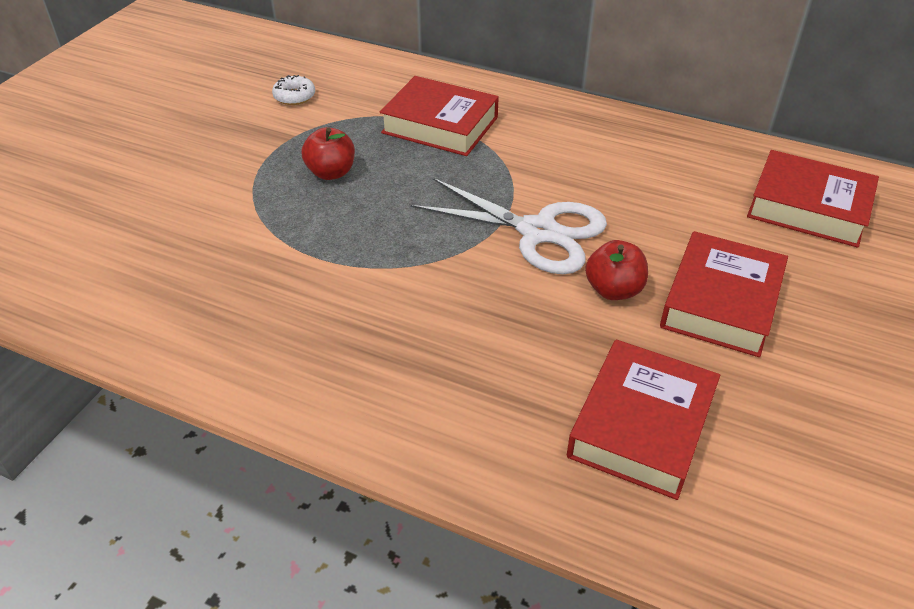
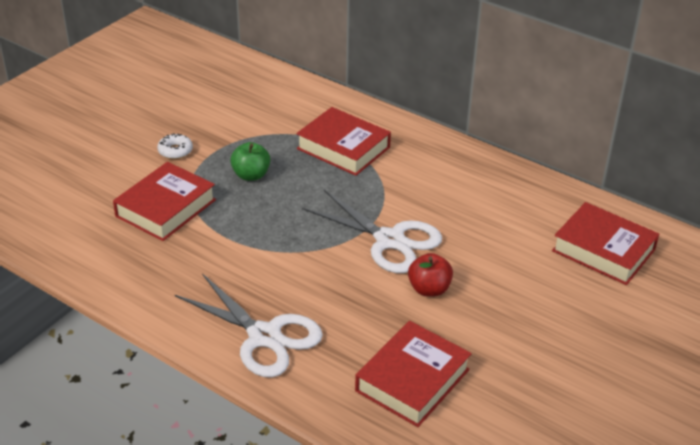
camera: 10 degrees right, 5 degrees down
(294, 96) = (238, 110): white donut -> white donut (175, 151)
(331, 172) = (251, 175): red apple -> green apple
(410, 393) = (264, 336): none -> white scissors
(721, 302) = (503, 309): red book -> red book (166, 208)

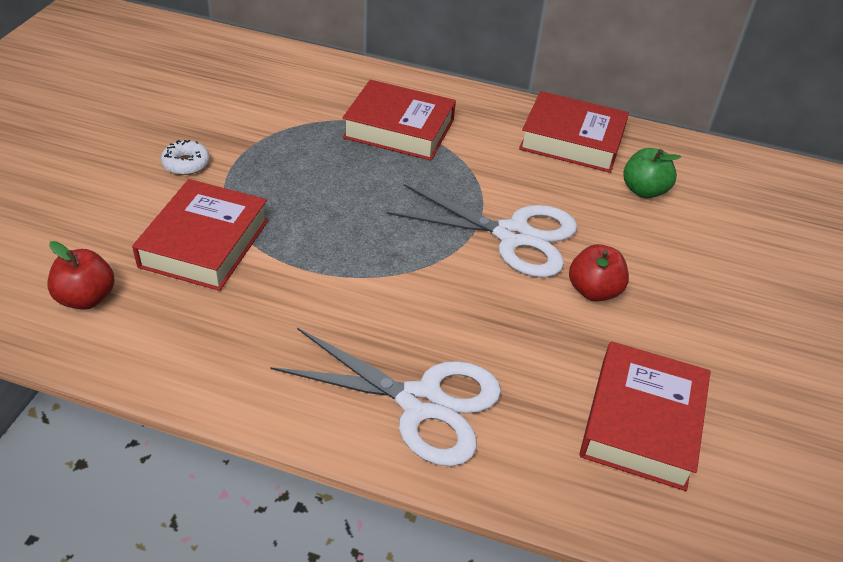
camera: 20 degrees left, 5 degrees up
(76, 230) = (86, 298): none -> red apple
(251, 175) = (300, 180): green apple -> green apple (644, 190)
(603, 250) = (755, 204): red book -> red book (572, 140)

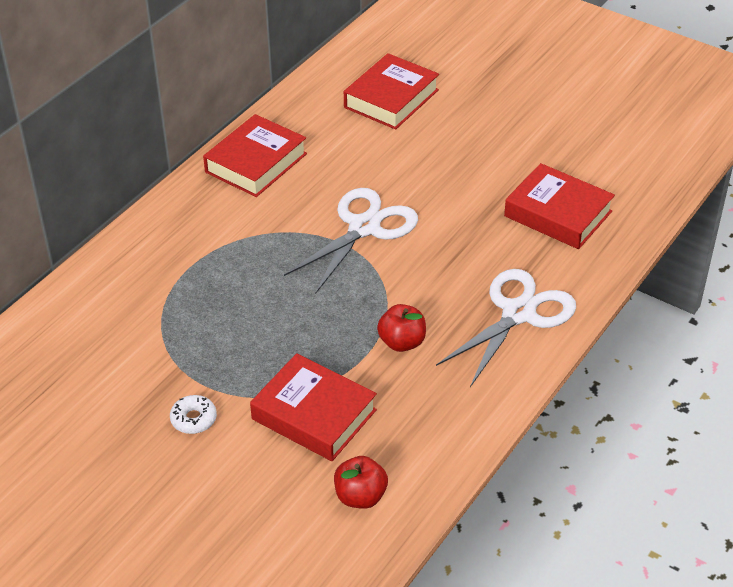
camera: 70 degrees left, 0 degrees up
(399, 129) = (196, 265): red book -> red book (391, 99)
(594, 291) = (436, 201): red apple -> red apple (402, 342)
(644, 190) = (335, 142): green apple -> none

